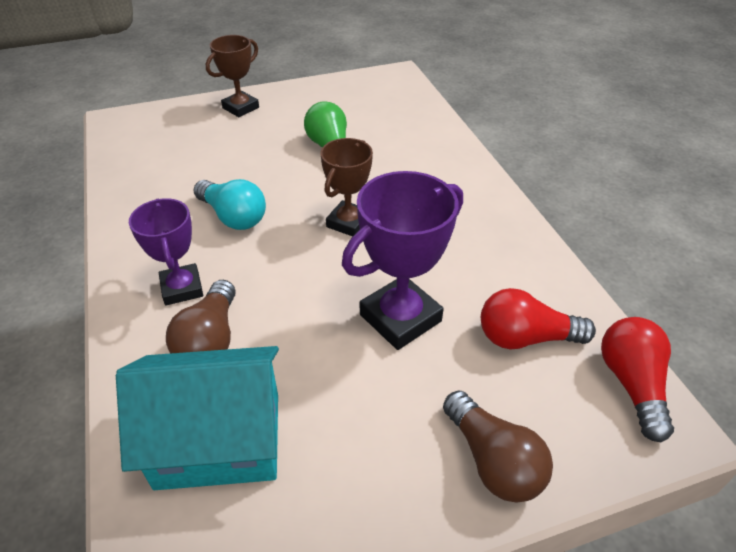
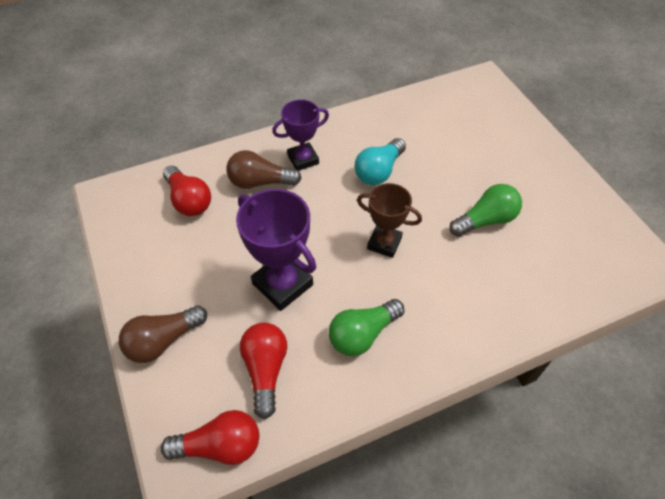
camera: 85 degrees right, 10 degrees up
(219, 439) = (189, 200): turquoise house -> red light bulb
(241, 108) = (530, 148): brown trophy -> none
(471, 250) = (362, 334): none -> green light bulb

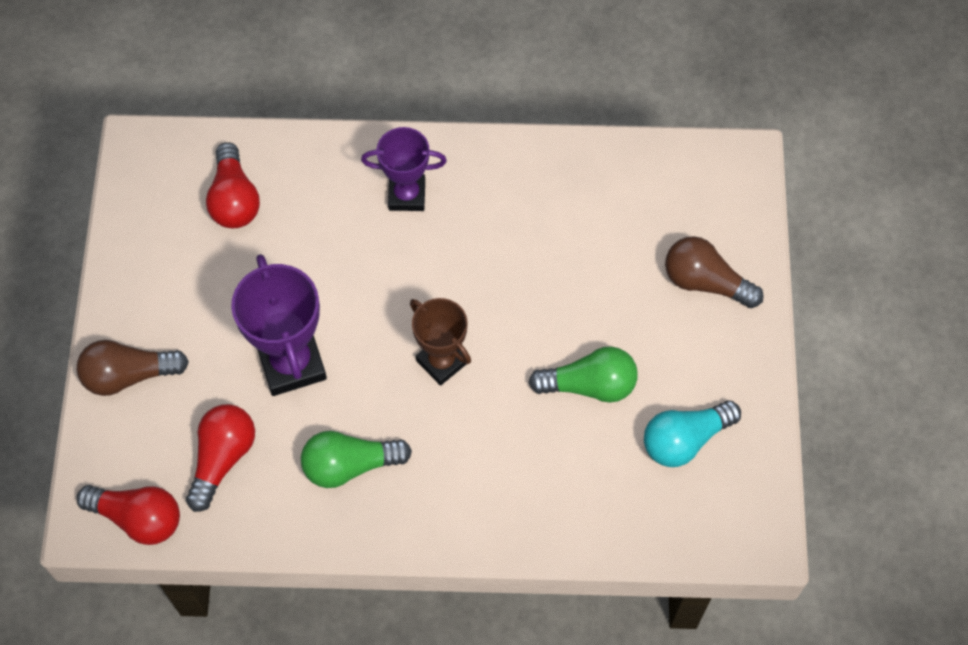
camera: 25 degrees right, 10 degrees up
(260, 182) = (334, 208): brown light bulb -> brown light bulb (705, 282)
(379, 171) = (496, 255): turquoise light bulb -> turquoise light bulb (684, 440)

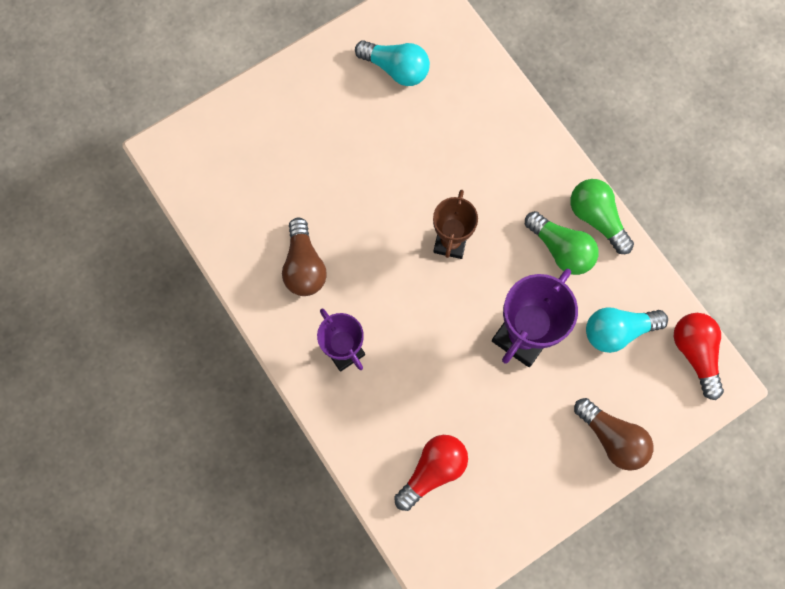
camera: 125 degrees left, 10 degrees up
(222, 458) = (617, 331): red light bulb -> turquoise light bulb
(589, 385) = (400, 144): green light bulb -> green light bulb (596, 218)
(705, 282) = (276, 120): brown light bulb -> brown light bulb (304, 266)

